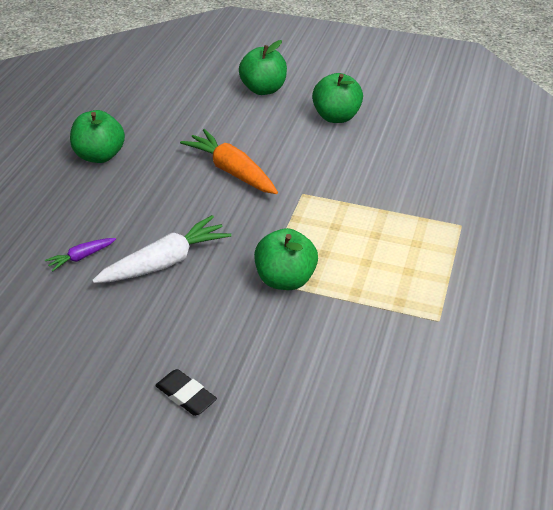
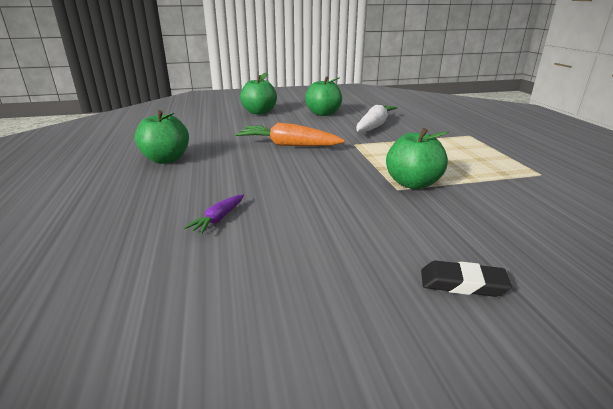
camera: 30 degrees left, 15 degrees down
(165, 262) = (304, 200): white carrot -> white carrot (374, 126)

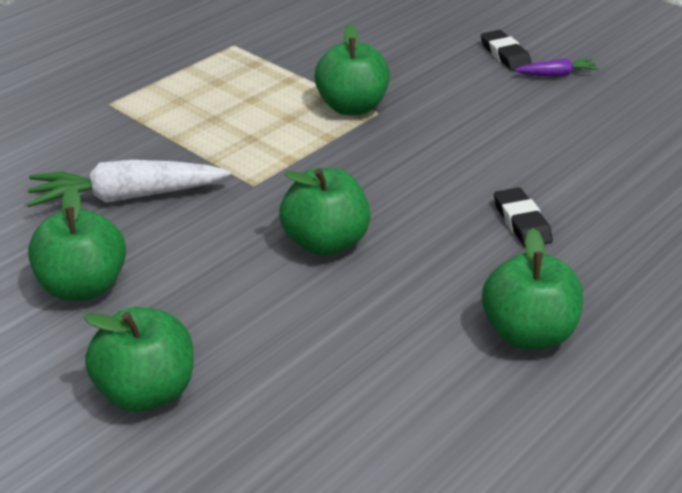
camera: 125 degrees left, 10 degrees up
(218, 219) = (586, 187): purple carrot -> purple carrot (556, 75)
(227, 186) = (522, 222): none -> black eraser
(288, 145) = (325, 243): orange carrot -> green apple

